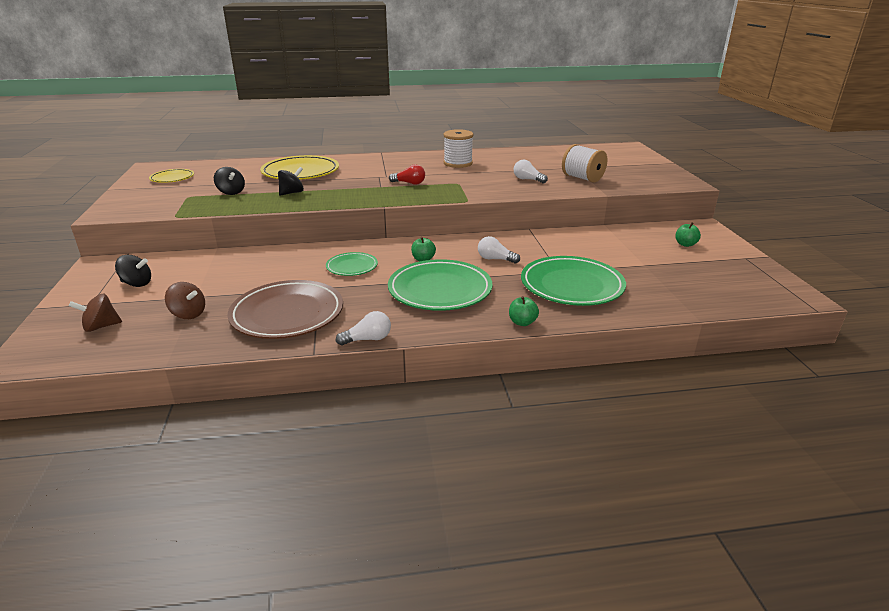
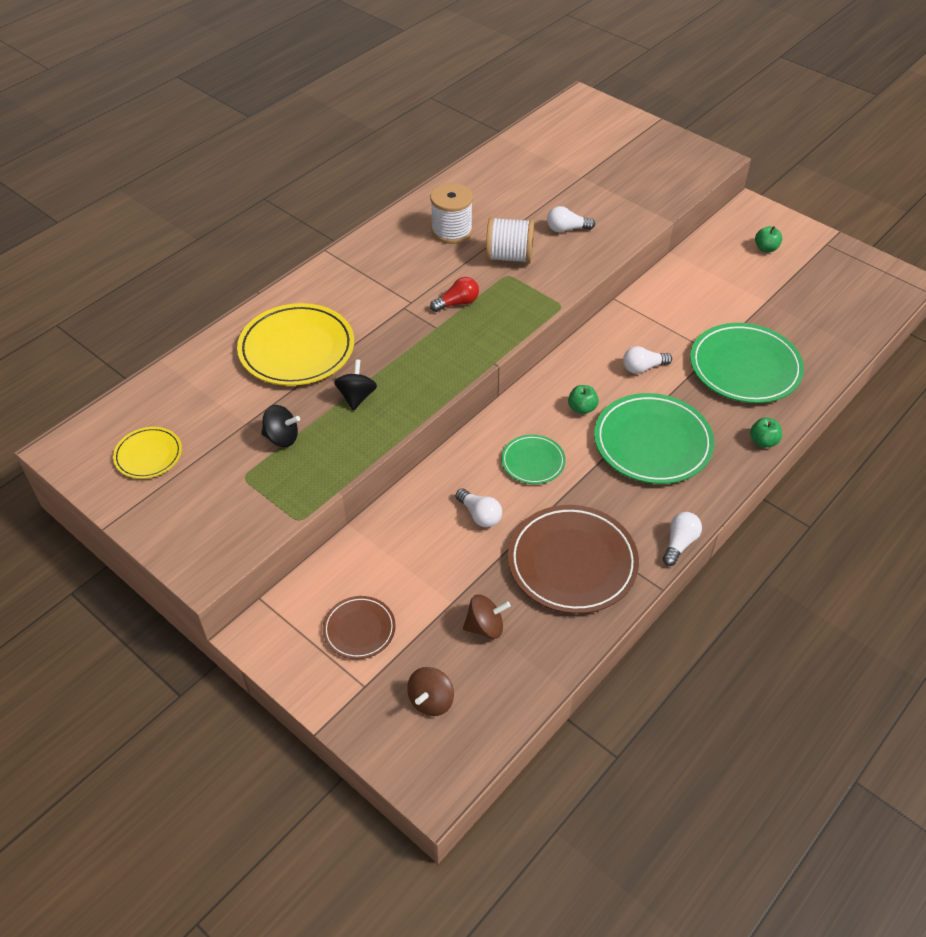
camera: 40 degrees left, 20 degrees up
(137, 283) = (359, 629): black spinning top -> brown plate
(281, 273) = (480, 515): none -> white light bulb
(582, 178) = (614, 198): white spool -> white spool (509, 257)

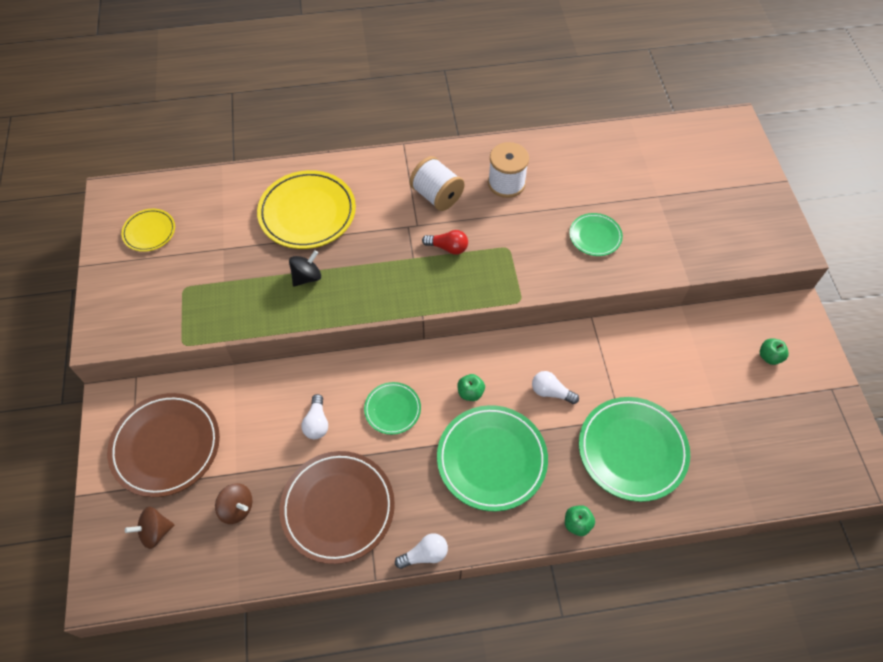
camera: 40 degrees right, 10 degrees up
(282, 438) = (233, 275): black spinning top -> none
(359, 629) = (166, 446): brown plate -> brown plate, size x1.88
(509, 257) = (525, 232): white spool -> white spool (437, 196)
(566, 229) = (595, 236): white light bulb -> green plate

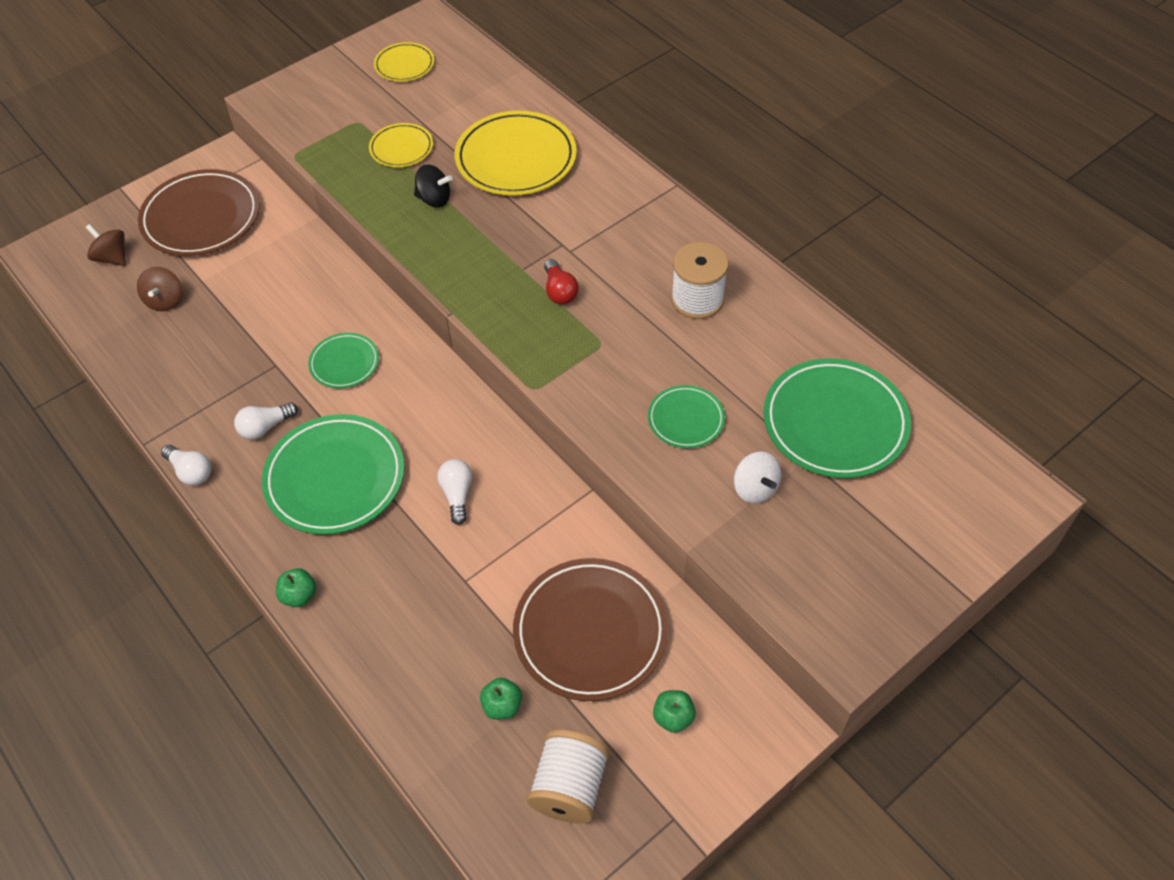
camera: 60 degrees right, 5 degrees down
(237, 273) = (401, 148): none -> yellow plate
(317, 423) = (291, 311): white light bulb -> white light bulb (265, 427)
(338, 508) = (206, 375): brown plate -> brown plate (590, 632)
(437, 196) = (625, 248): white spool -> white spool (569, 787)
(470, 392) = (408, 420): green apple -> green apple (502, 706)
(632, 450) = (428, 611): green plate -> green plate (835, 422)
(664, 231) = (755, 488): none -> white spinning top

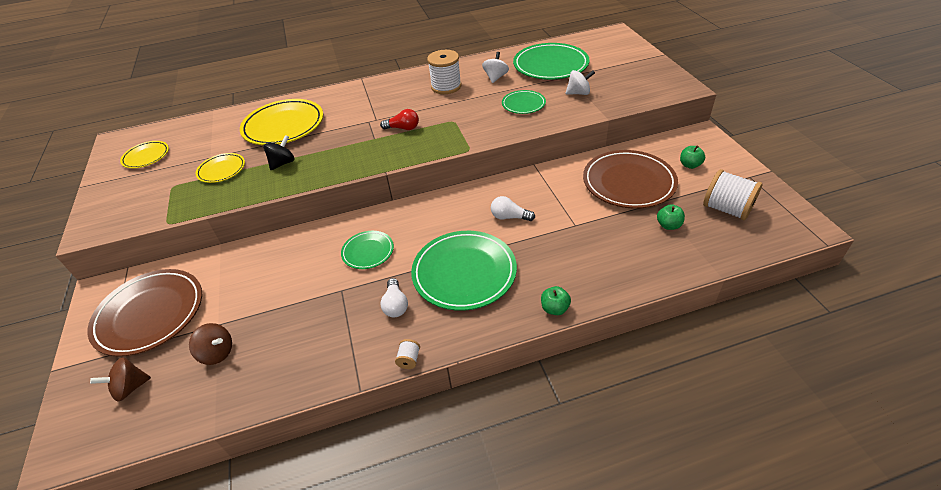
camera: 65 degrees left, 10 degrees down
(191, 472) = (409, 359): white light bulb -> white spool
(755, 355) = (495, 77): none -> white spinning top

